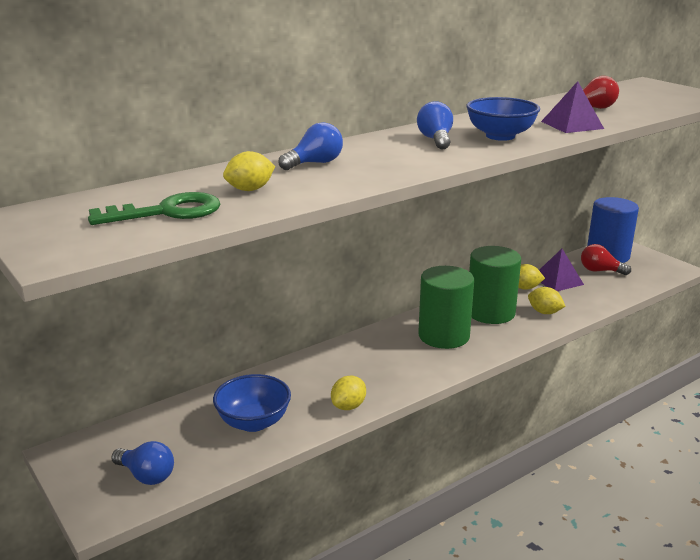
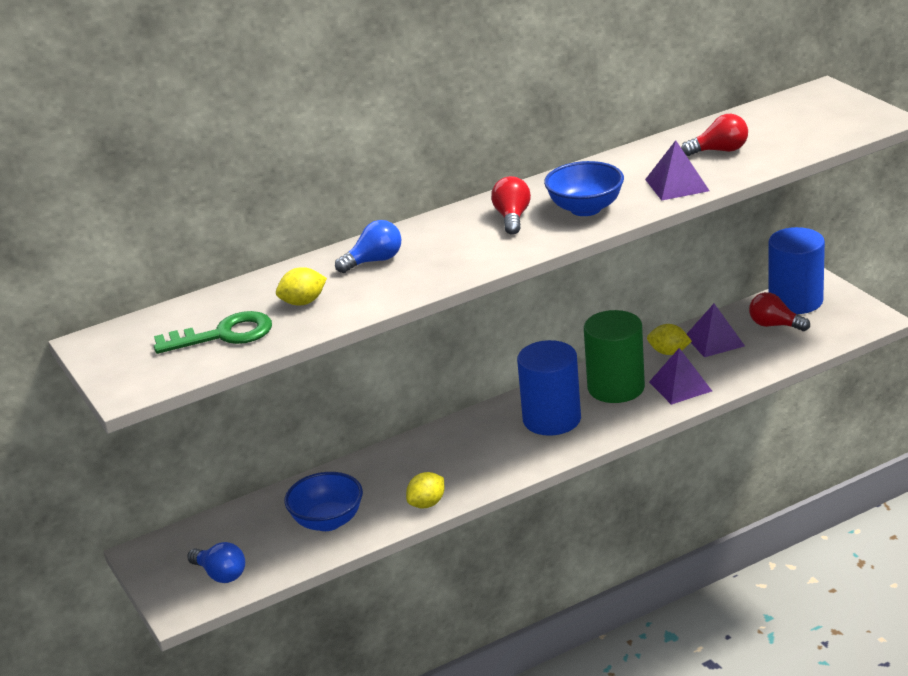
camera: 10 degrees right, 5 degrees up
(435, 140) = (512, 218): blue light bulb -> red light bulb
(443, 336) = (552, 419): green cylinder -> blue cylinder
(544, 312) = (680, 386): yellow lemon -> purple pyramid

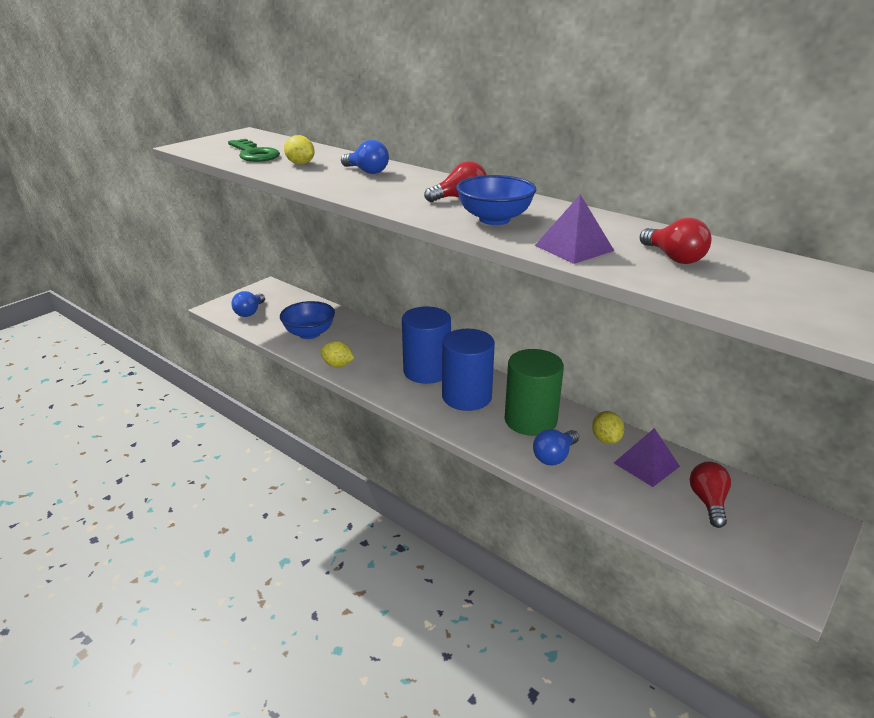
camera: 65 degrees right, 0 degrees up
(680, 386) = (554, 456): purple pyramid -> blue light bulb
(795, 301) = (770, 510): blue cylinder -> blue cylinder (426, 371)

